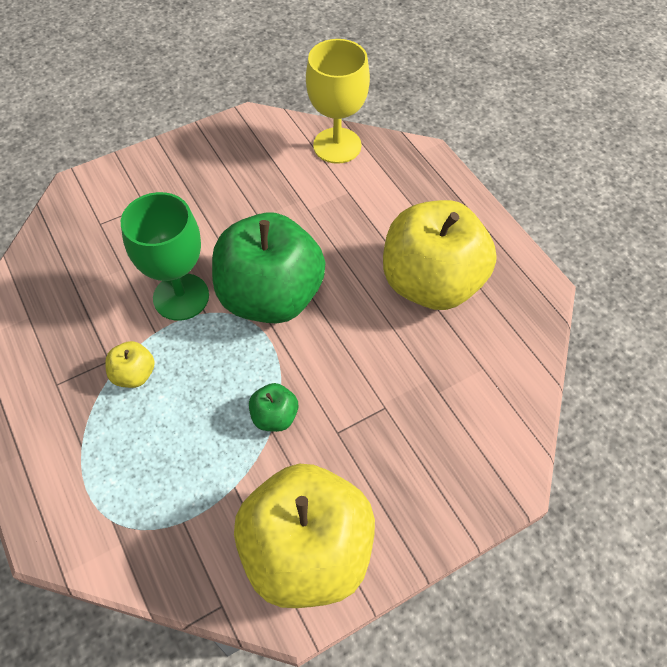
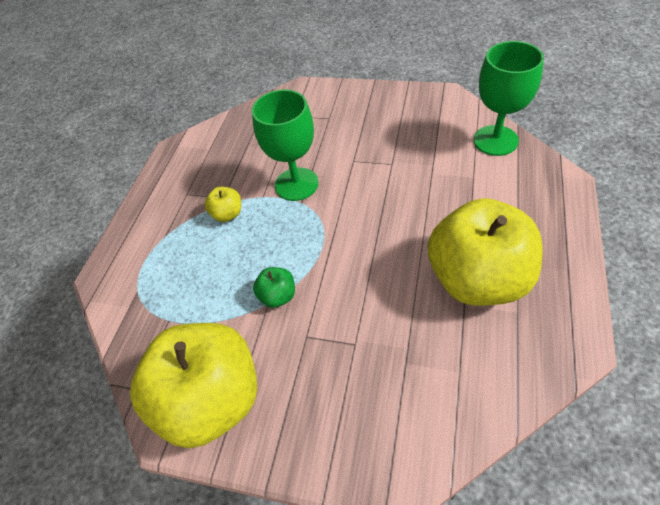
camera: 50 degrees right, 5 degrees down
(271, 297) = (350, 217): green apple -> none
(337, 145) = (495, 140): yellow goblet -> green goblet

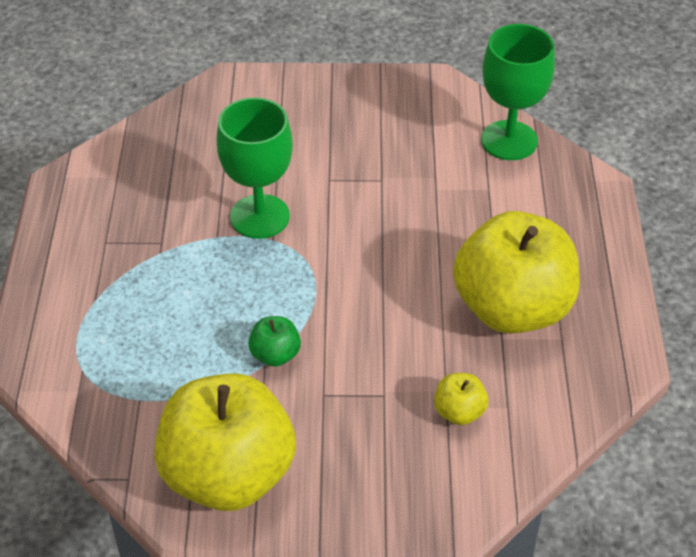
camera: 20 degrees left, 5 degrees down
(228, 214) = (175, 264): yellow apple -> yellow apple (459, 412)

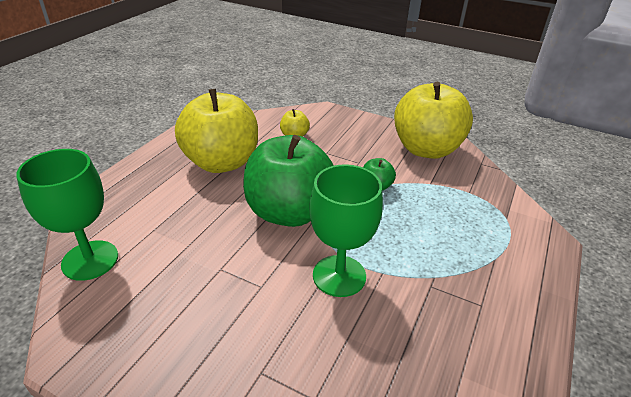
camera: 155 degrees left, 10 degrees down
(361, 267) = (289, 212): none -> green apple

